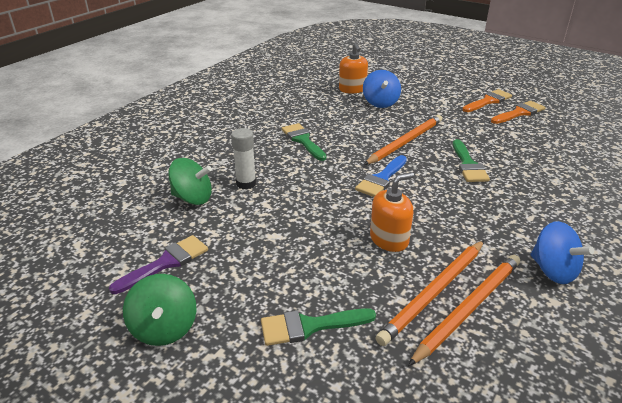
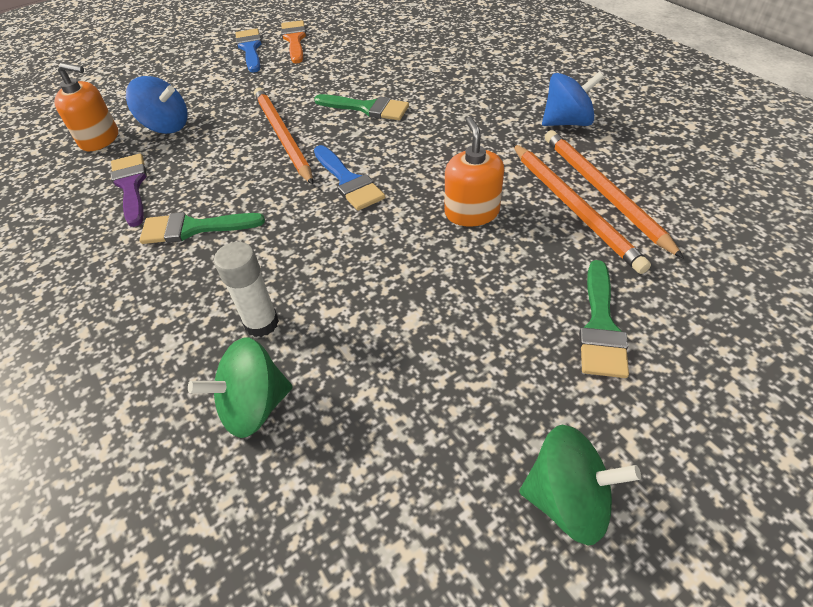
camera: 65 degrees left, 15 degrees up
(166, 263) = (414, 475): purple brush -> purple brush (131, 186)
(193, 198) = (254, 406): green spinning top -> green spinning top turned 150 degrees counterclockwise
(488, 101) = (250, 49): orange brush -> blue brush

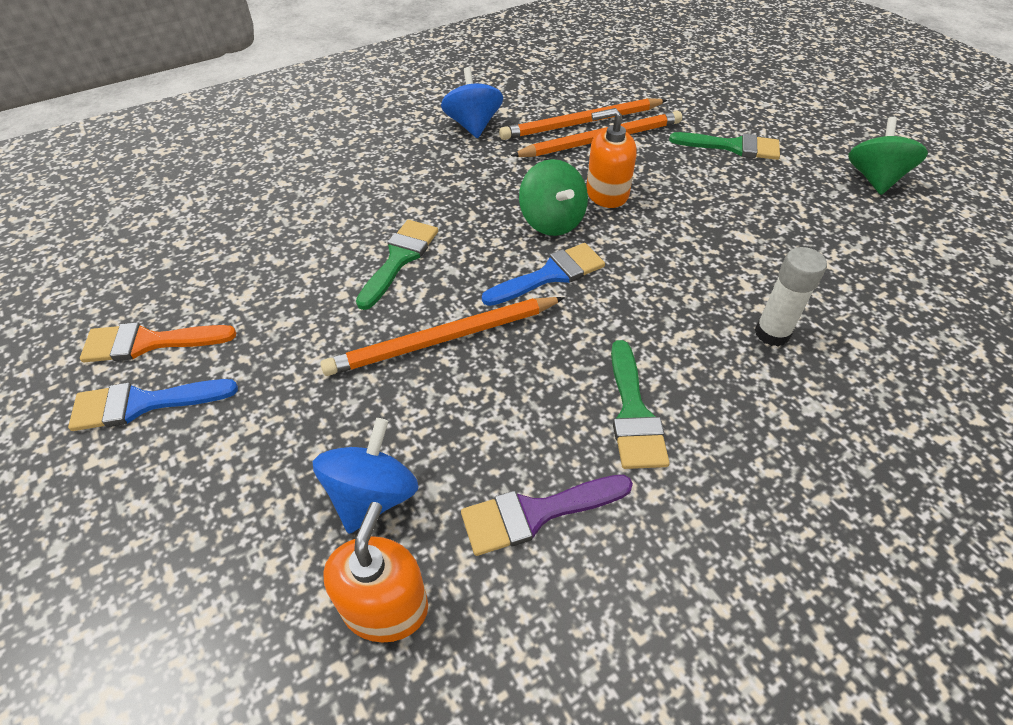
camera: 90 degrees left, 0 degrees up
(254, 406) = (864, 330): green spinning top -> green spinning top (552, 221)

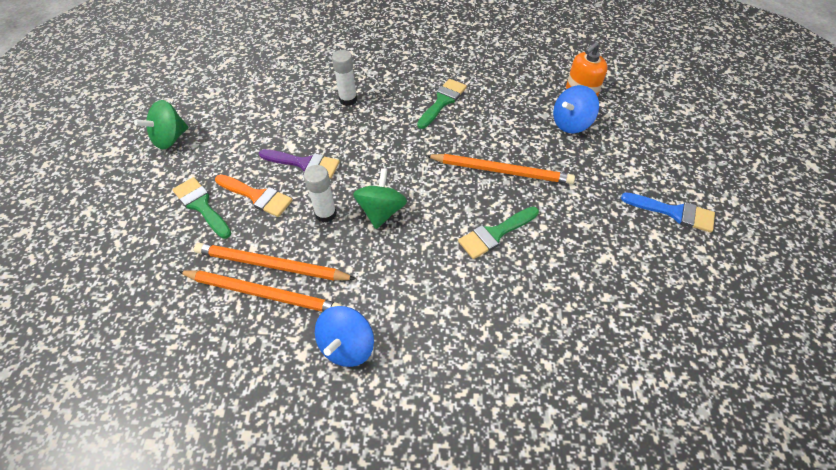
camera: 145 degrees left, 5 degrees up
(149, 343) = (671, 251): orange brush -> orange brush (257, 196)
(536, 513) = (510, 91): purple brush -> purple brush (304, 163)
(550, 275) = (416, 177): blue brush -> none
(607, 193) = (326, 214): orange soap dispenser -> white glue stick

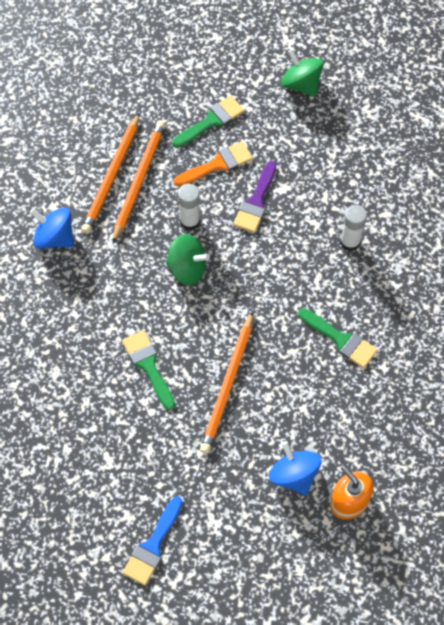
camera: 95 degrees right, 10 degrees up
(257, 196) = (218, 164): orange brush -> orange brush turned 150 degrees counterclockwise

